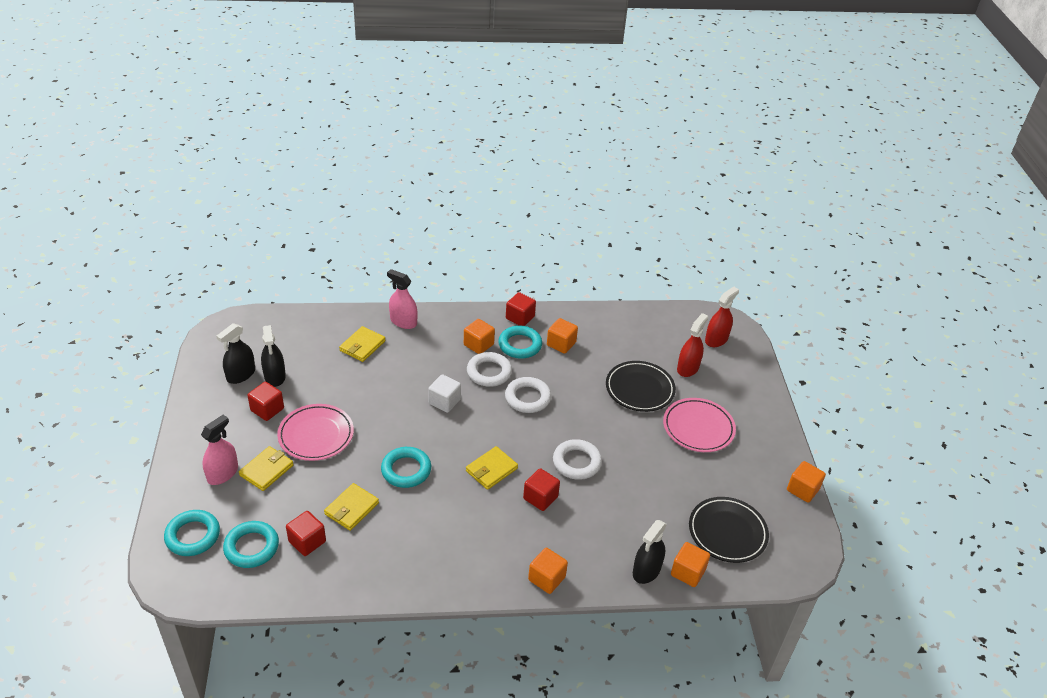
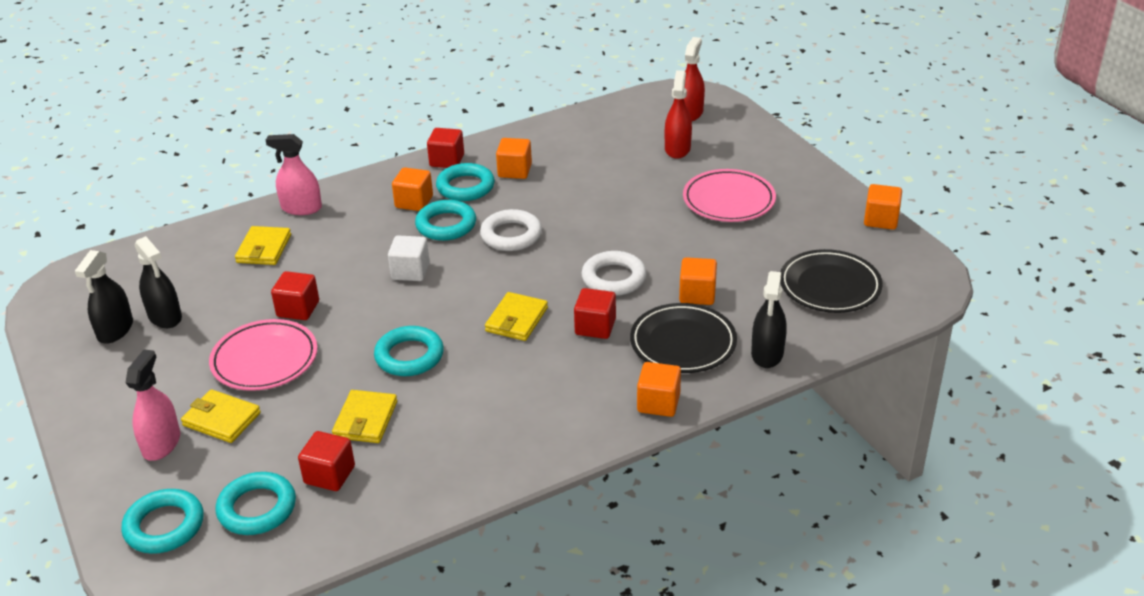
camera: 20 degrees left, 5 degrees down
(266, 470) = (221, 419): yellow wallet -> yellow wallet turned 75 degrees counterclockwise
(267, 409) = (178, 355): red cube -> red cube (298, 309)
(489, 372) = (446, 225): white ring -> turquoise ring
(639, 389) = (637, 185): black plate -> black plate (683, 343)
(688, 572) = (814, 339): orange cube -> orange cube (697, 294)

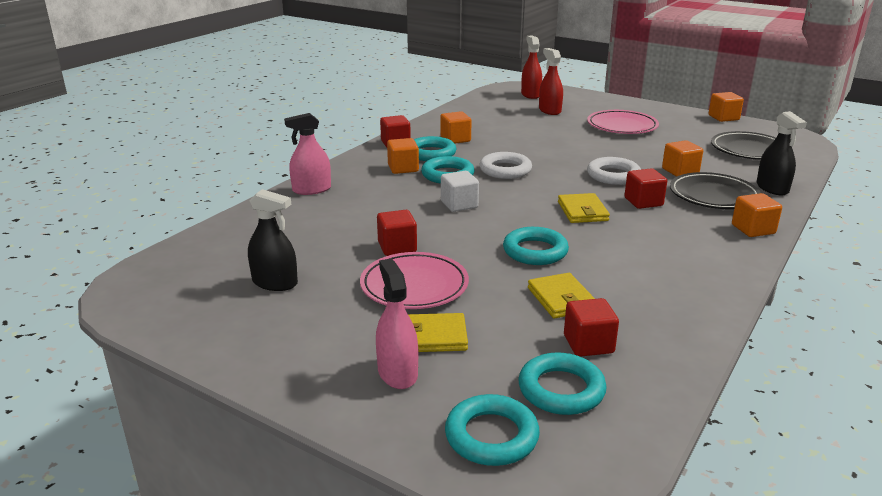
camera: 30 degrees left, 10 degrees down
(115, 330) = (234, 304): black spray bottle -> none
(264, 249) = (312, 219): yellow wallet -> none

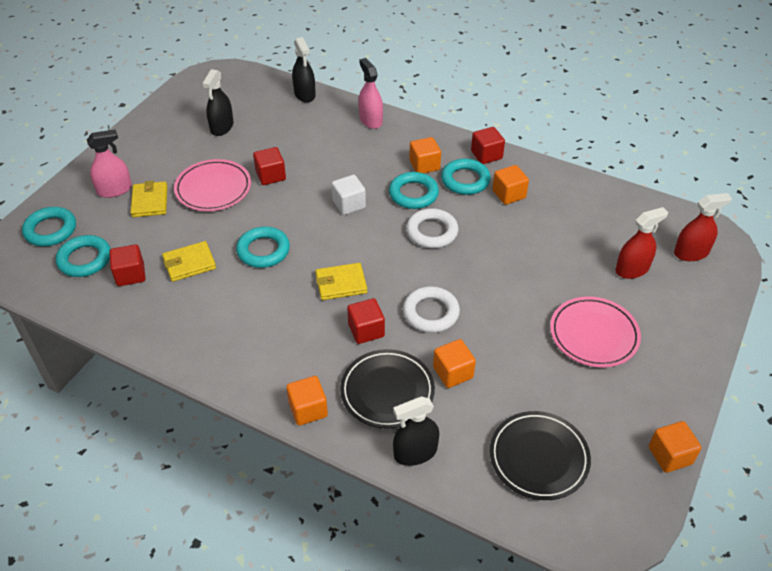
camera: 85 degrees right, 20 degrees up
(233, 225) = (305, 94): none -> black spray bottle

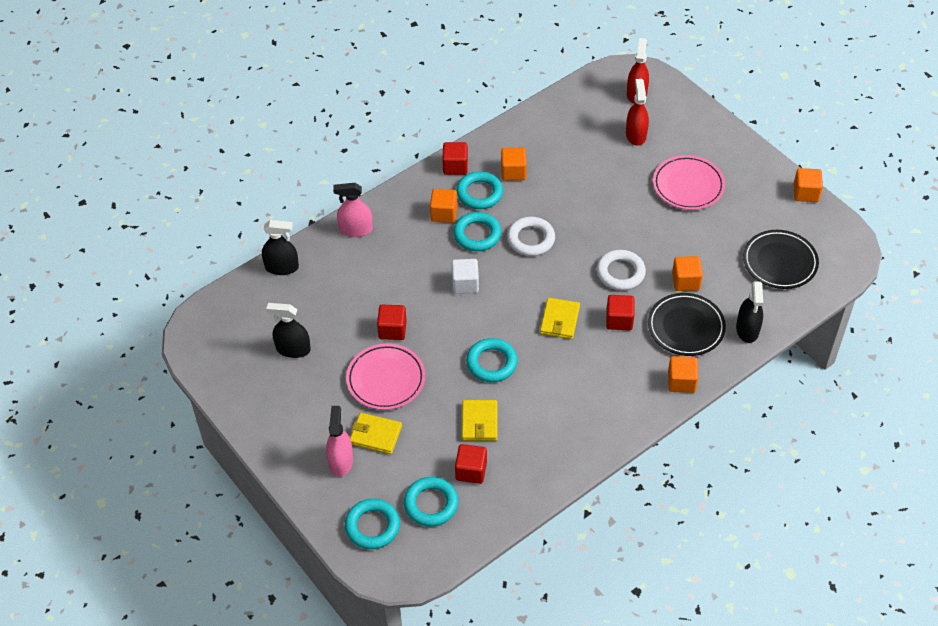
camera: 65 degrees left, 5 degrees up
(222, 127) = (293, 349): black spray bottle -> black spray bottle turned 150 degrees clockwise

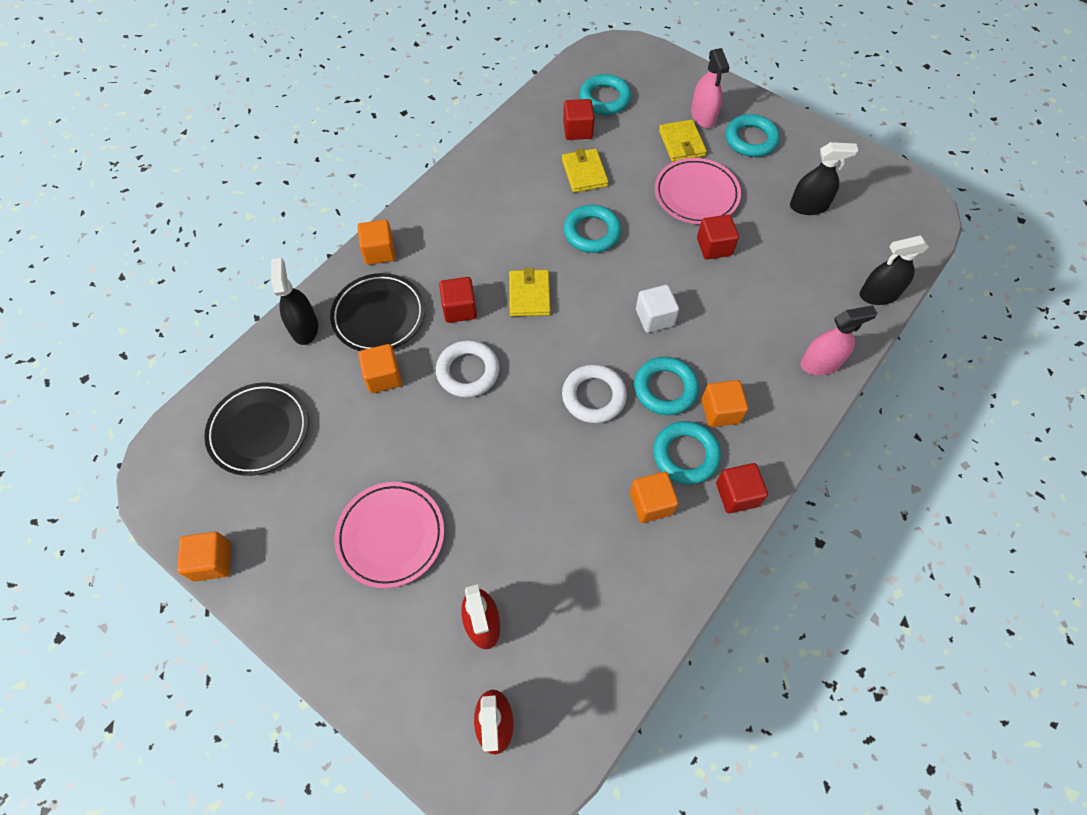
camera: 165 degrees right, 10 degrees up
(372, 526) = (649, 74): turquoise ring -> turquoise ring (751, 139)
(375, 435) = (681, 143): yellow wallet -> yellow wallet turned 75 degrees clockwise

